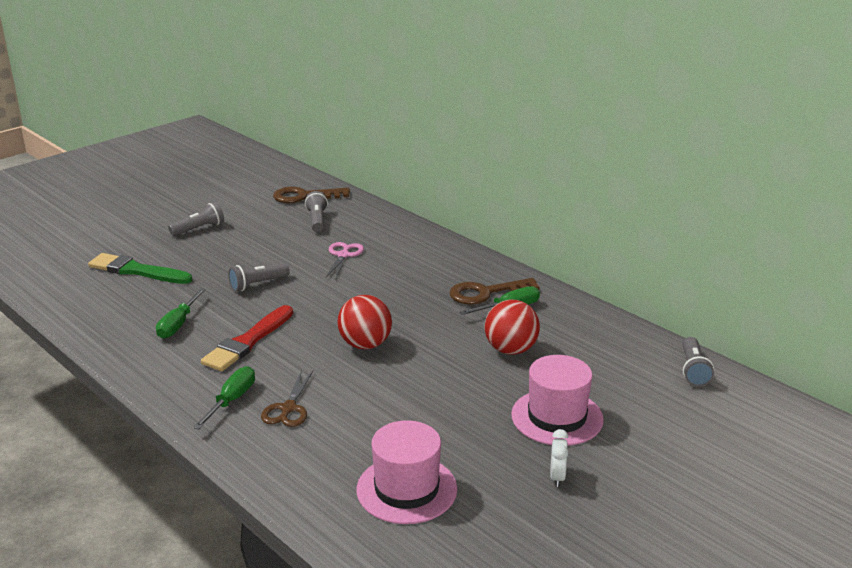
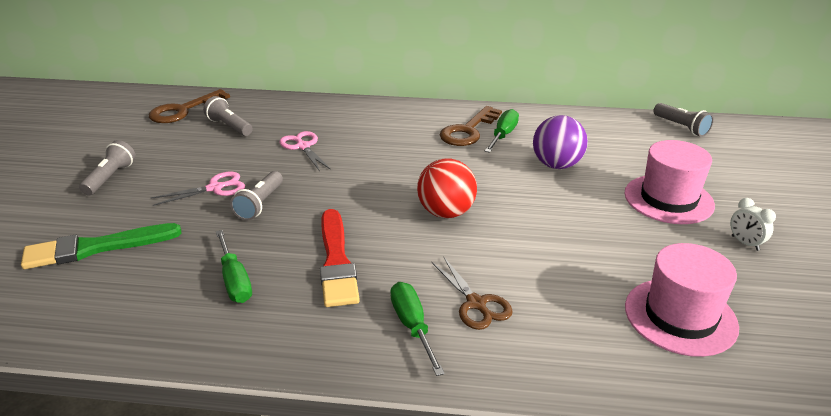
camera: 40 degrees left, 5 degrees up
(247, 262) = (215, 188): none -> pink scissors
(510, 350) = (556, 165): red ball -> purple ball

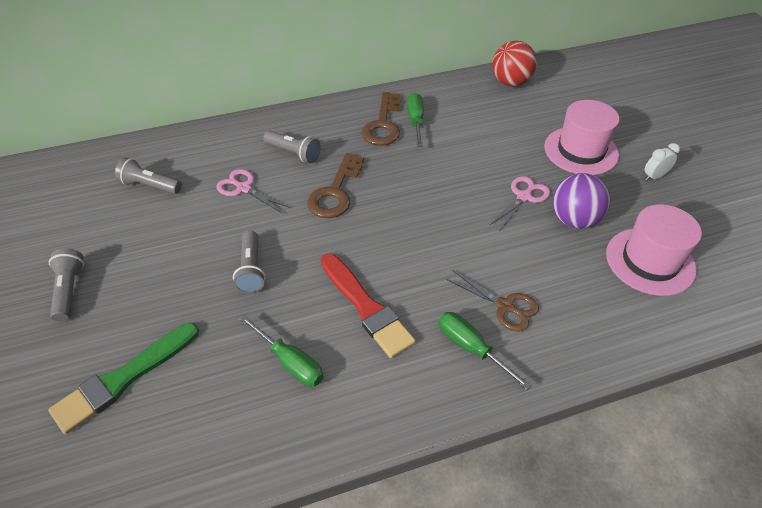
camera: 25 degrees left, 15 degrees up
(183, 110) = (83, 179): brown key -> brown key (335, 192)
(215, 188) = (192, 266): pink scissors -> pink scissors (523, 197)
(446, 212) = (422, 222): red ball -> red ball (510, 82)
(556, 165) = (478, 141): purple ball -> purple ball (574, 220)
(681, 127) = (548, 72): grey flashlight -> grey flashlight (294, 153)
(745, 243) = (654, 176): white clock -> white clock turned 120 degrees clockwise

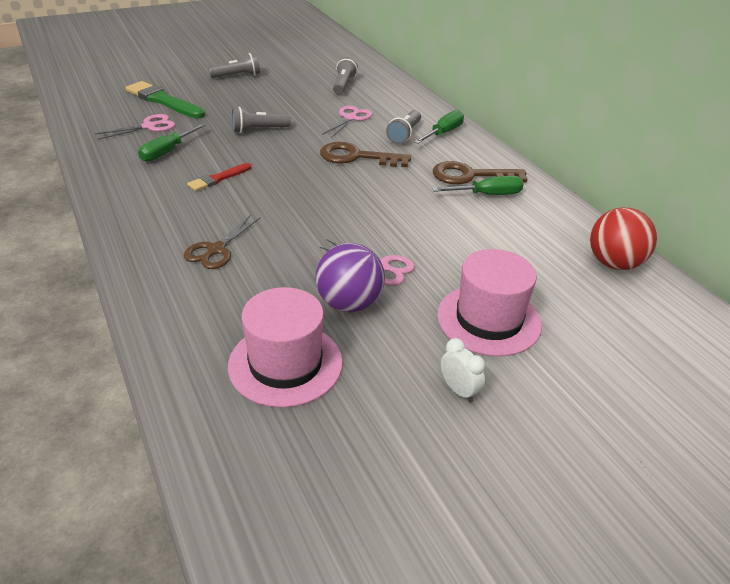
camera: 80 degrees right, 10 degrees down
(208, 390) = (149, 126): none -> pink scissors
(366, 307) = (218, 179): red brush -> red brush, size x0.57
(471, 347) = (170, 230): green screwdriver -> green screwdriver (443, 133)

